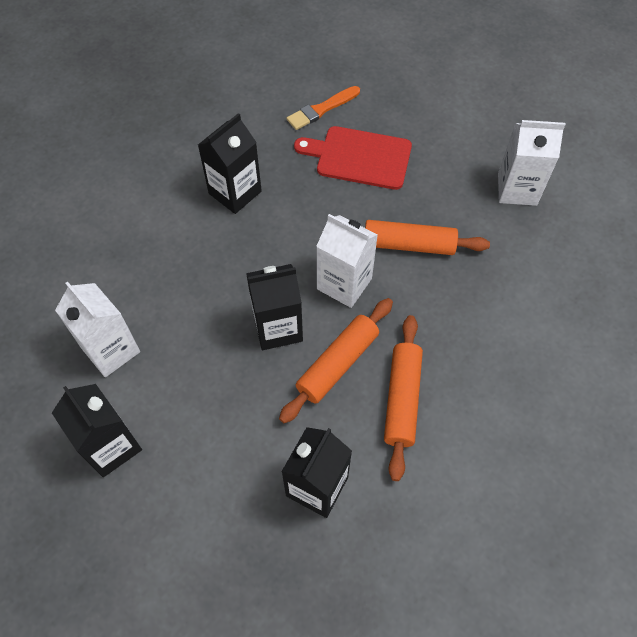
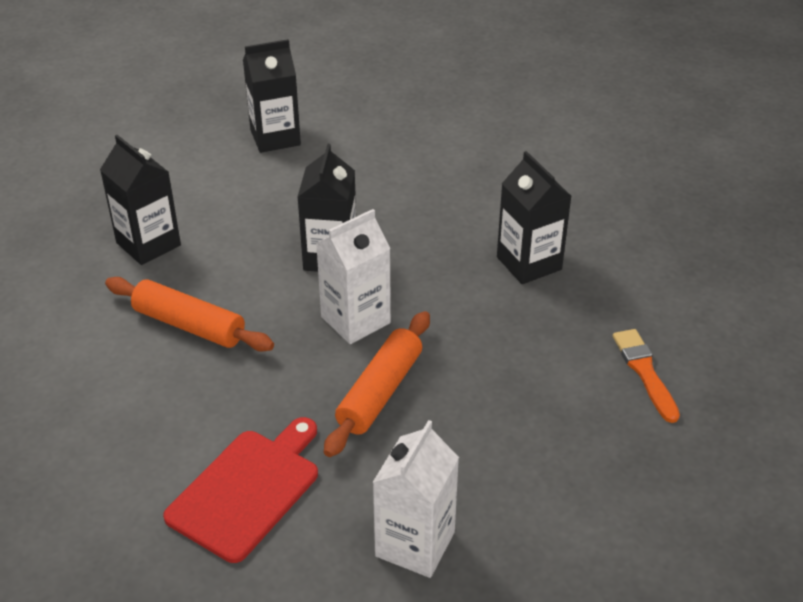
camera: 110 degrees right, 20 degrees down
(111, 350) = (371, 150): white carton -> none
(338, 364) = (260, 289): orange rolling pin -> none
(359, 157) = (542, 386): red cutting board -> red cutting board (247, 490)

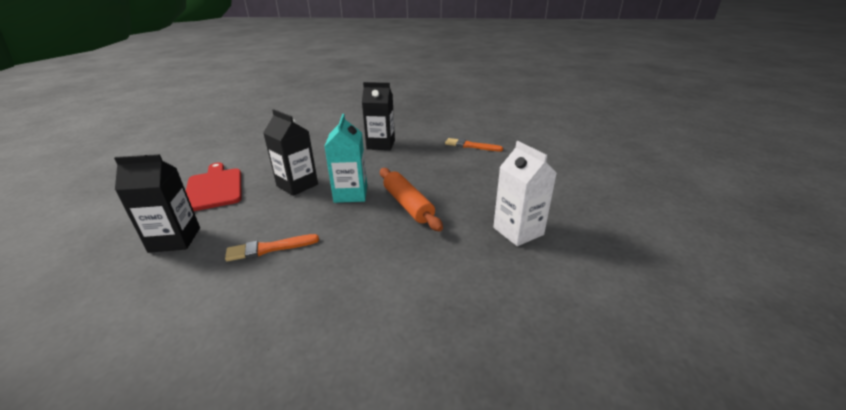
camera: 55 degrees left, 10 degrees down
(189, 325) = (269, 248): orange rolling pin -> orange brush
(247, 490) = (428, 274): red cutting board -> red cutting board (214, 188)
(275, 137) = (185, 169): black carton -> none
(355, 320) = (351, 194): white carton -> turquoise carton

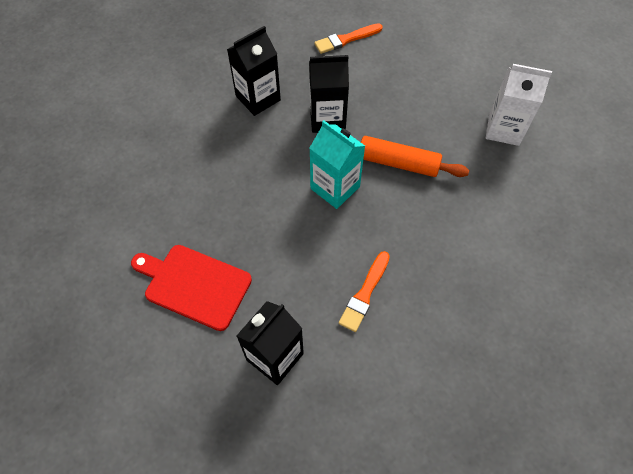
camera: 45 degrees left, 30 degrees up
(297, 185) = (270, 216): black carton -> black carton (327, 118)

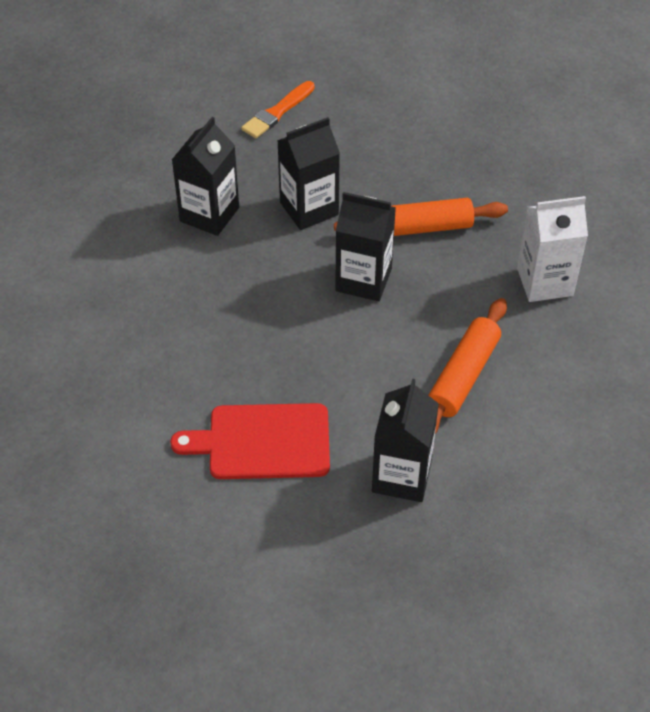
camera: 25 degrees left, 10 degrees down
(335, 187) = (363, 280): turquoise carton -> black carton
(364, 294) = (463, 376): orange brush -> orange rolling pin
(504, 129) = (518, 151): white carton -> white carton (544, 282)

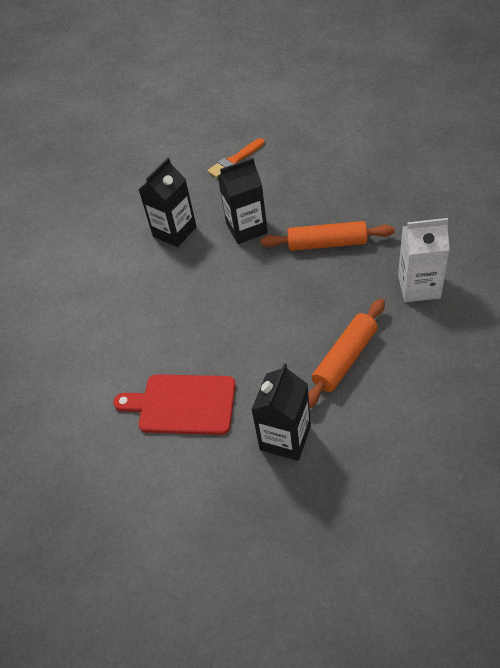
camera: 15 degrees right, 0 degrees up
(363, 280) = (278, 282): black carton -> none

